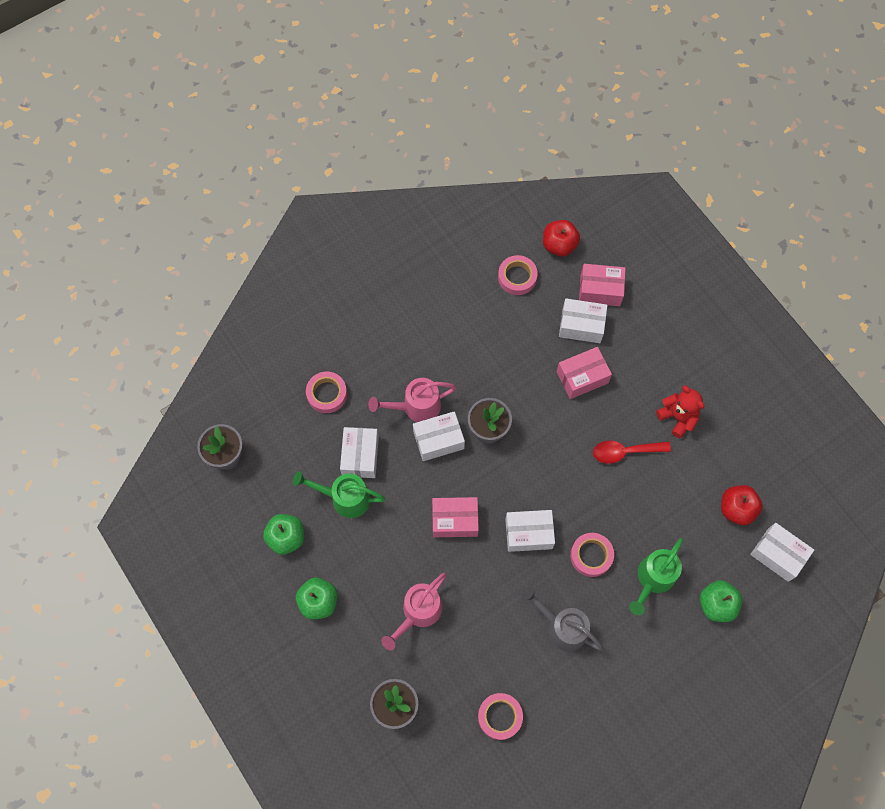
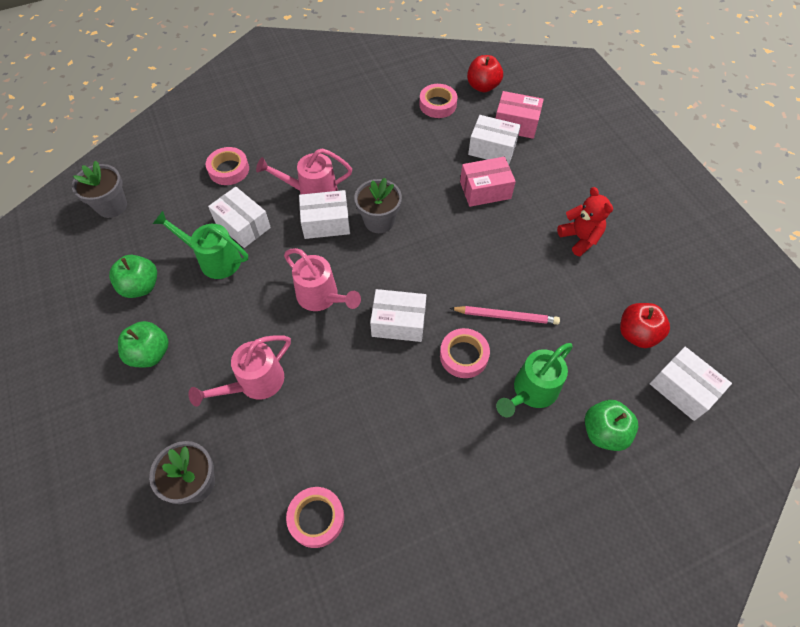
camera: 10 degrees right, 10 degrees down
(360, 456) = (243, 225): white box -> white box turned 60 degrees counterclockwise
(455, 520) = (322, 297): pink box -> pink watering can
(561, 626) = (414, 426): grey watering can -> none
(622, 511) = (506, 316): none -> pink pencil
(625, 452) = (518, 261): red spoon -> none

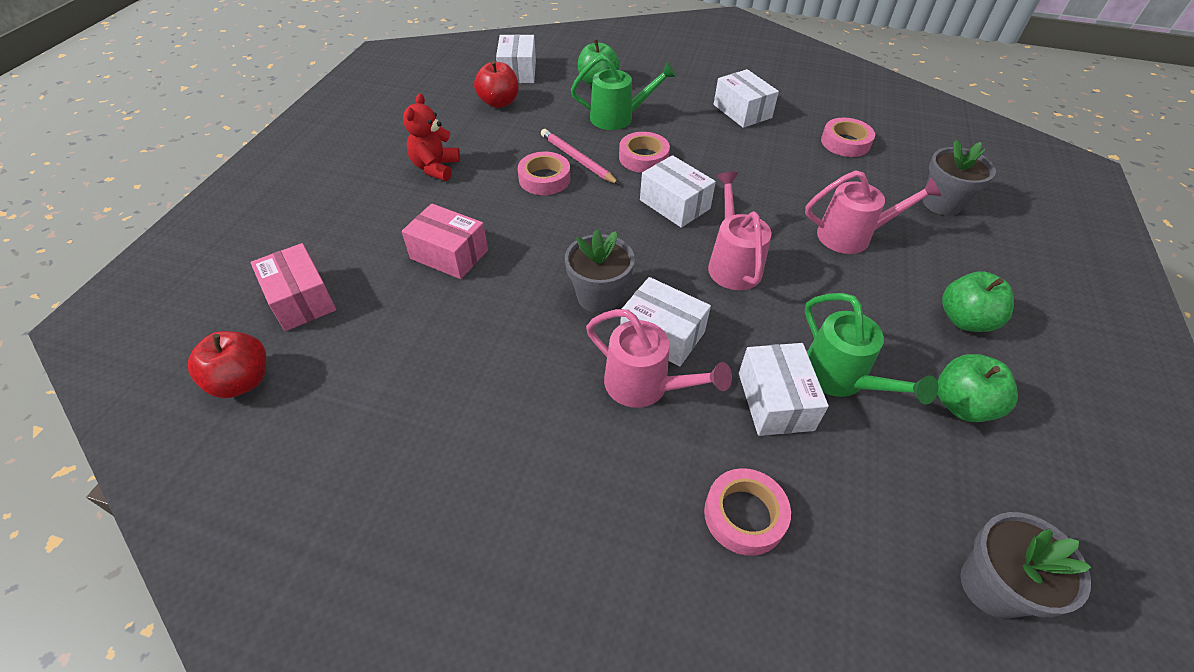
camera: 140 degrees left, 10 degrees down
(437, 104) = (336, 398): pink tape -> pink tape (544, 179)
(492, 149) = (373, 290): white box -> white box (742, 111)

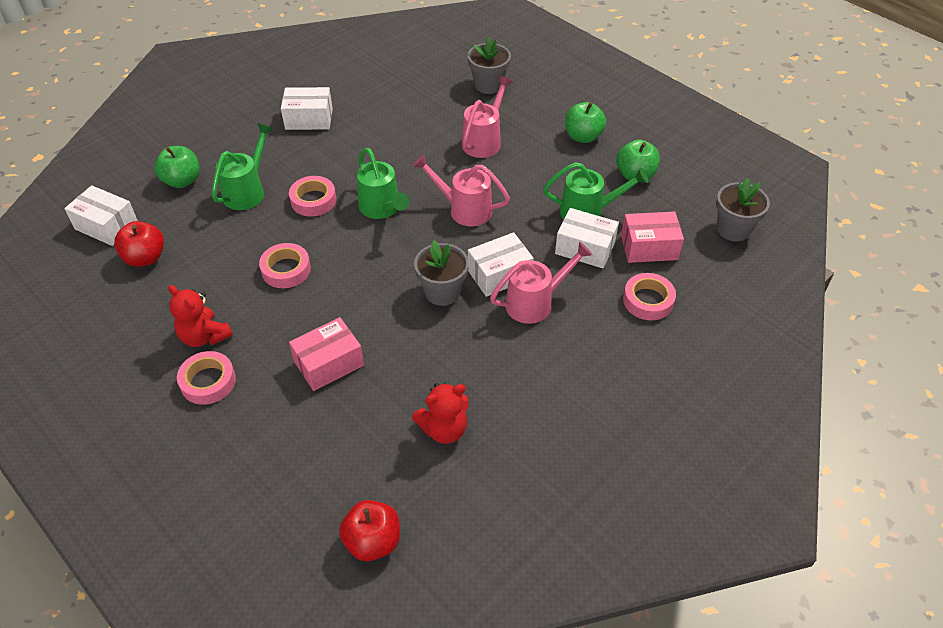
camera: 60 degrees left, 0 degrees up
(301, 300) = (305, 481): pink box -> pink box (649, 247)
(409, 379) = (444, 429): none -> red teddy bear
(577, 159) = (279, 239): pink pencil -> none
(674, 204) = (382, 209): white box -> green watering can
(845, 142) = (394, 90): pink tape -> pink tape (208, 381)

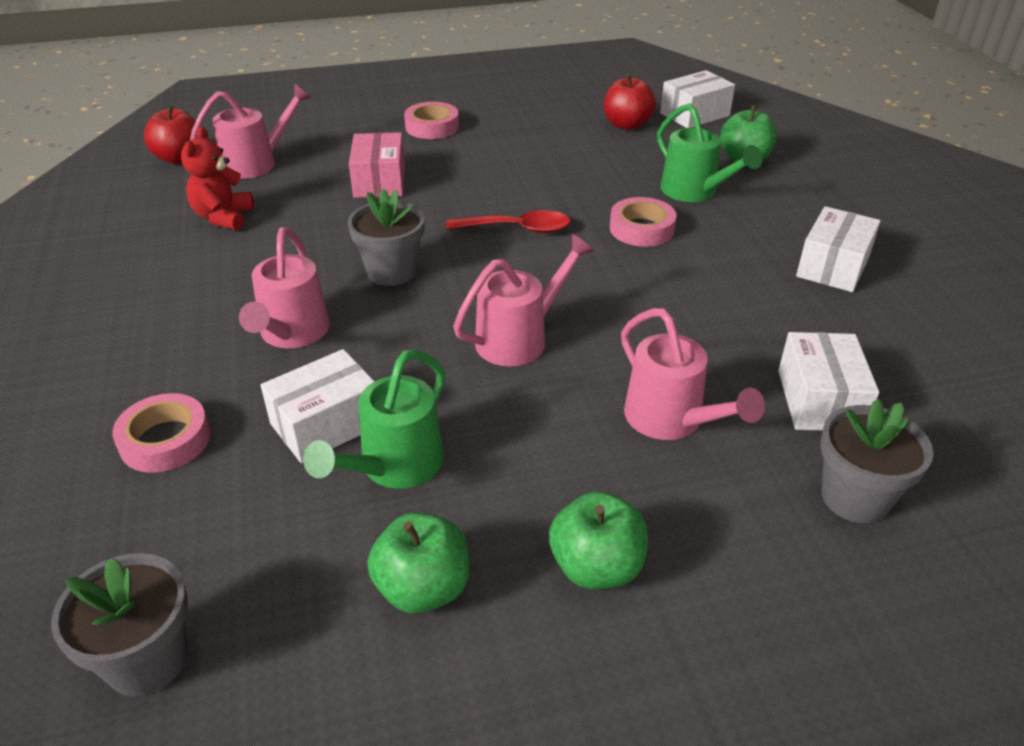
camera: 120 degrees right, 10 degrees down
(204, 336) = (488, 134): red teddy bear -> none
(286, 270) = (535, 187): pink tape -> none
(347, 469) = (257, 163): none -> pink watering can
(350, 256) = (517, 229): none -> red spoon
(382, 209) = (582, 272): green watering can -> none
(499, 274) = (369, 324): white box -> white box (819, 400)
(649, 247) = (248, 501): pink box -> none

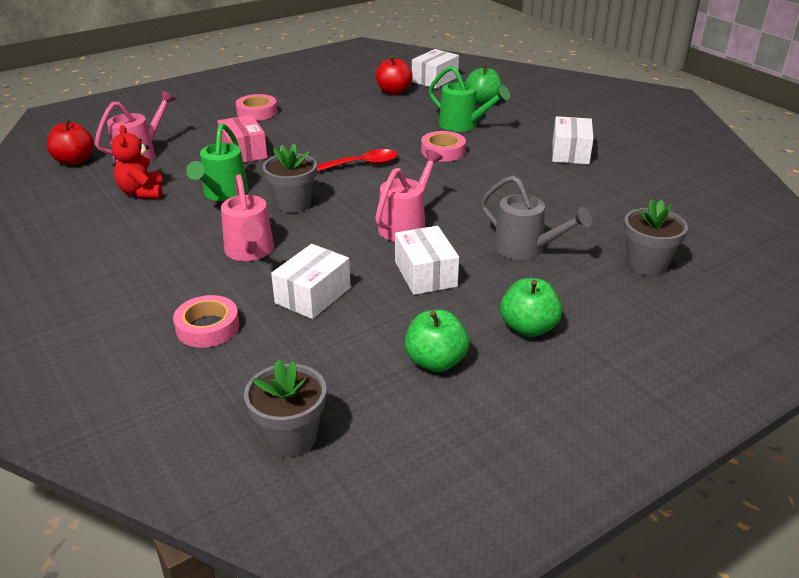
camera: 20 degrees left, 5 degrees down
(393, 467) = (374, 308): green watering can -> green watering can (222, 194)
(671, 421) = (526, 249): pink watering can -> grey watering can
(819, 400) = (602, 222): white box -> white box (425, 274)

